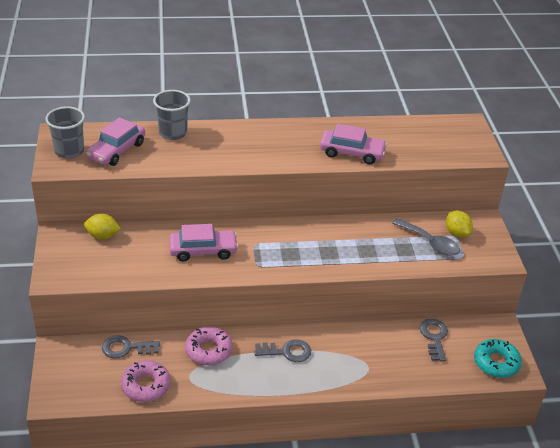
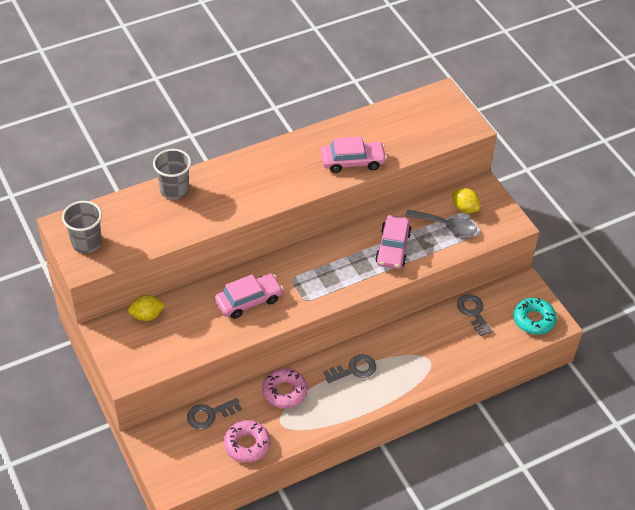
camera: 20 degrees left, 10 degrees up
(116, 150) = (132, 228): pink car -> pink car (393, 248)

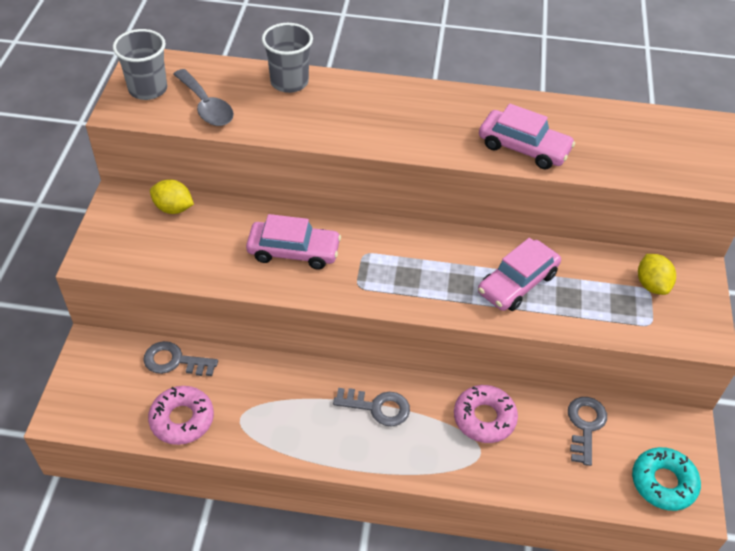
camera: 35 degrees right, 0 degrees up
(285, 392) = (276, 385): pink donut -> pink donut (484, 418)
(446, 226) = (608, 293): grey spoon -> grey spoon (206, 106)

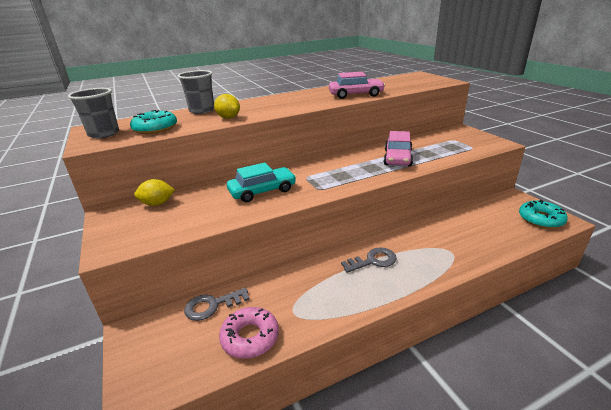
camera: 30 degrees left, 20 degrees down
(206, 106) = (155, 128): grey spoon -> turquoise donut
(293, 251) = (262, 191): pink car -> turquoise car
(484, 418) = (432, 236): pink donut -> none
(585, 425) = (479, 216): grey key -> none
(651, 285) = (452, 138): yellow lemon -> yellow lemon (228, 118)

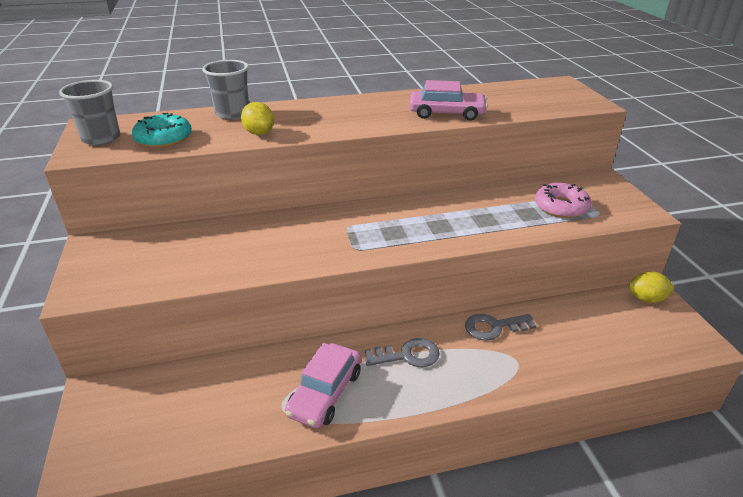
camera: 10 degrees right, 5 degrees up
(157, 204) = (152, 237): yellow lemon -> yellow lemon (646, 299)
(212, 305) = (191, 378): grey key -> grey key (494, 327)
(250, 337) = (220, 427): pink donut -> pink donut (561, 207)
(262, 191) = (283, 240): turquoise car -> none
(397, 158) = (483, 215): pink car -> pink car (325, 393)
(540, 219) = (670, 335): turquoise donut -> none

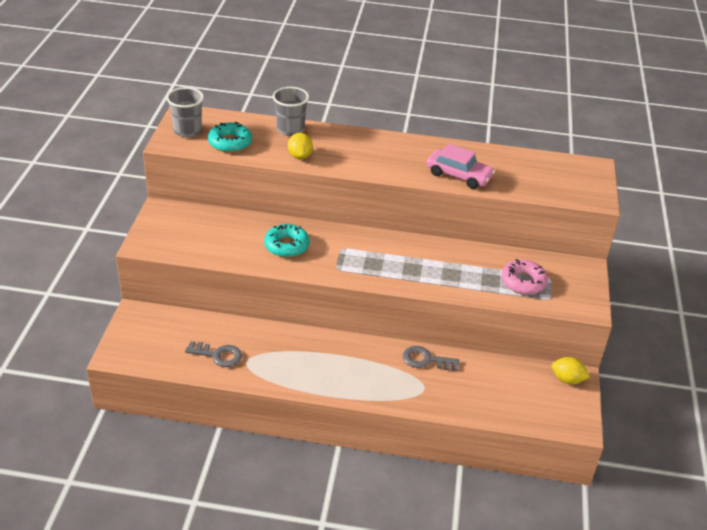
camera: 20 degrees right, 5 degrees up
(279, 241) = (286, 246): none -> turquoise donut
(325, 393) = (278, 363): pink car -> none
(408, 355) = (349, 358): grey key -> grey key (218, 355)

